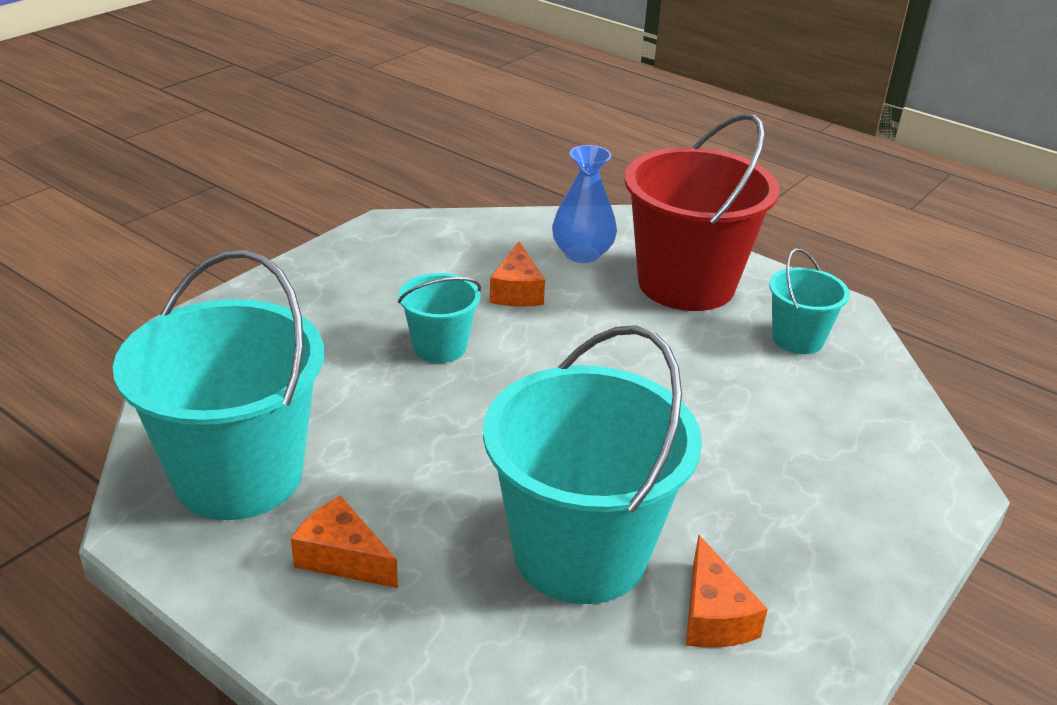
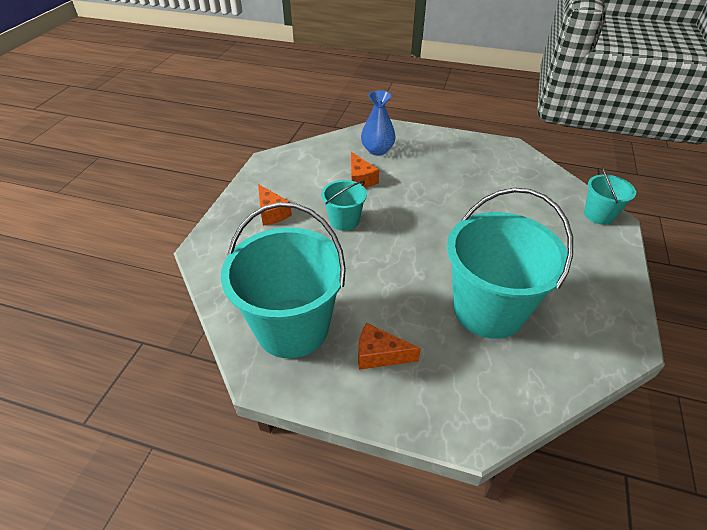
camera: 20 degrees left, 10 degrees up
(686, 284) = (436, 153): red bucket -> none
(713, 615) = (567, 320): orange cheese -> orange cheese (272, 213)
(797, 339) = (504, 168): turquoise bucket -> turquoise bucket (599, 215)

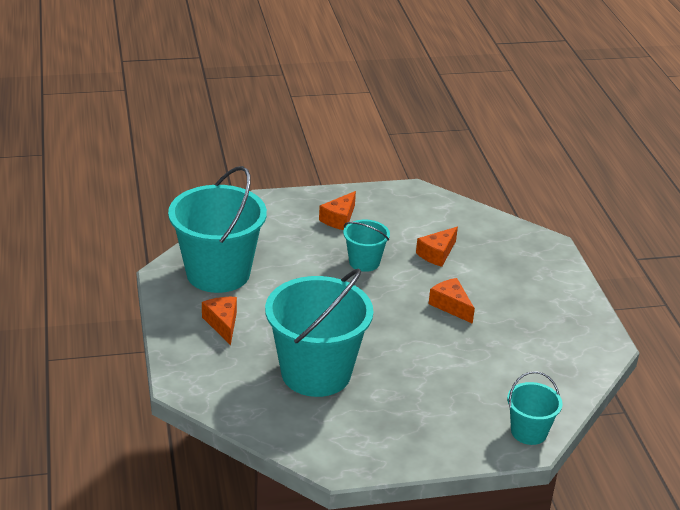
camera: 60 degrees right, 10 degrees down
(377, 150) = (499, 251): blue vase -> none
(431, 196) = (451, 306): none -> orange cheese

